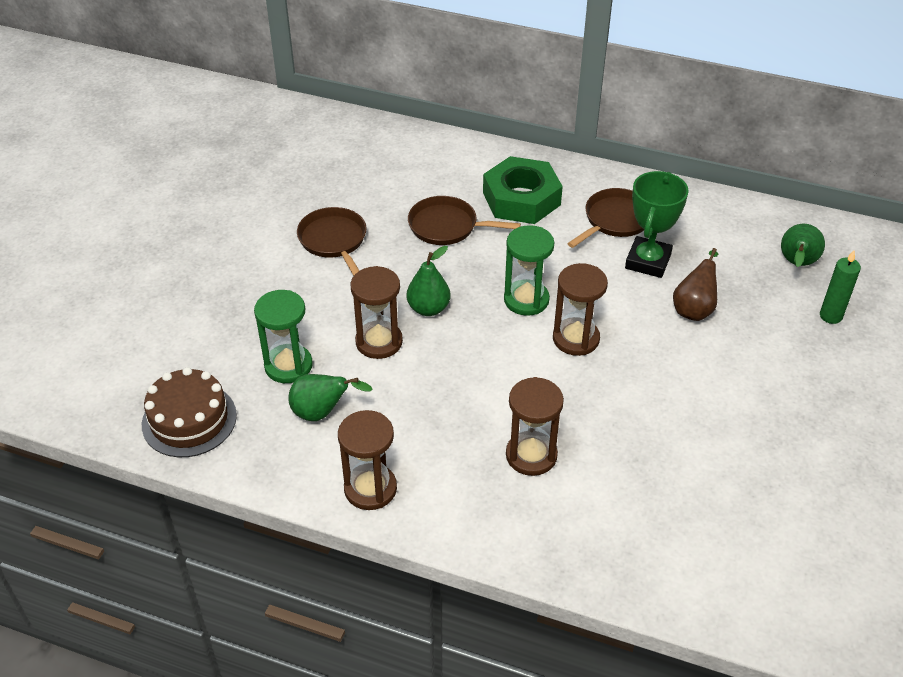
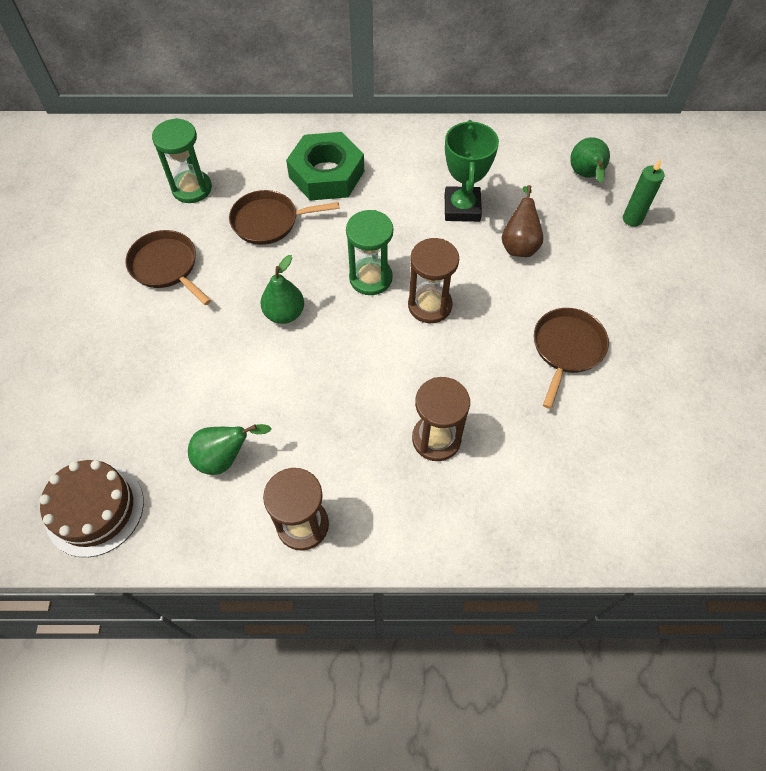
camera: 20 degrees left, 15 degrees up
(288, 366) = (173, 416): green hourglass -> green hourglass (192, 188)
(379, 342) = (251, 363): brown hourglass -> none
(615, 220) = (418, 174): brown pan -> brown pan (566, 348)

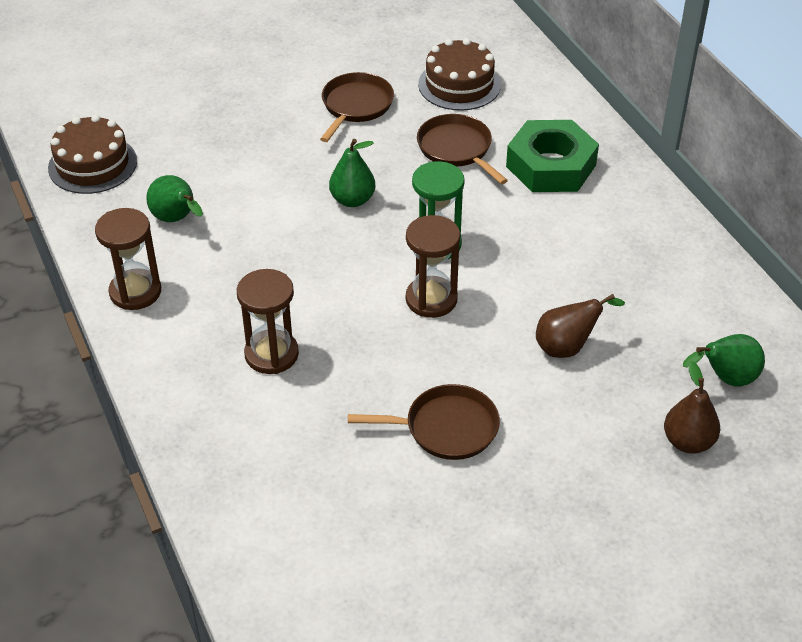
camera: 65 degrees right, 15 degrees down
(192, 188) = (459, 85): green hourglass -> brown cake
(462, 208) = (585, 284): green trophy -> none
(632, 219) = (688, 442): green candle -> brown pear

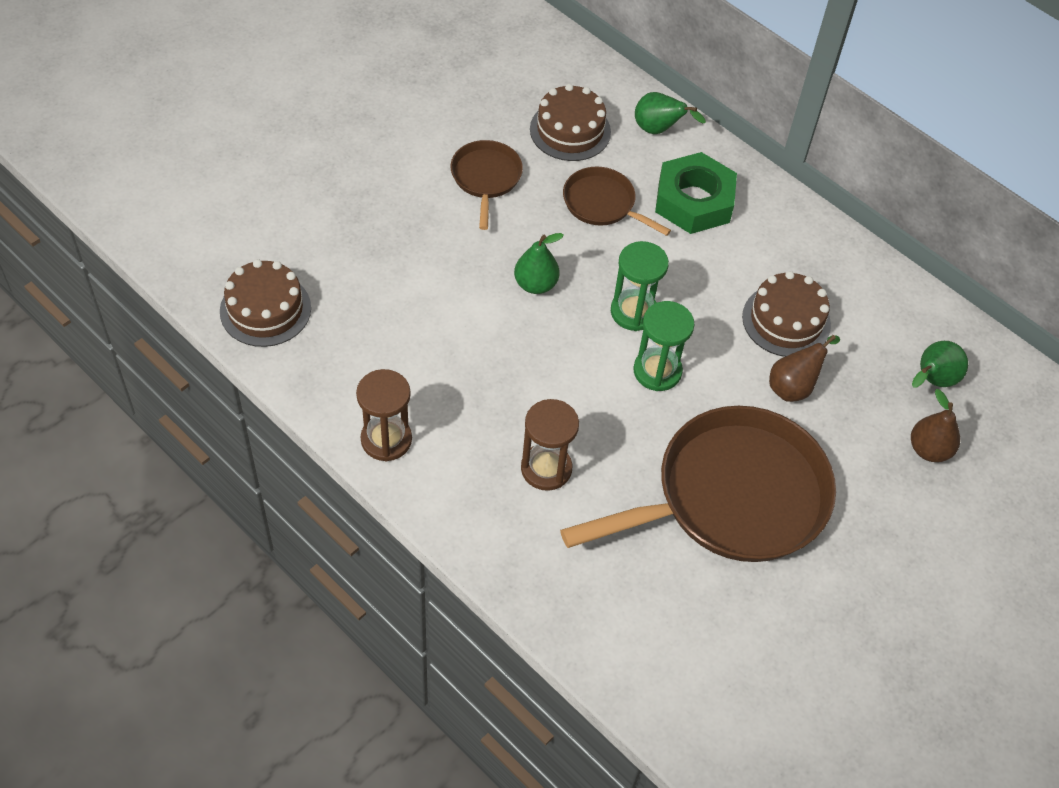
camera: 25 degrees left, 10 degrees up
(177, 219) = (382, 350): green pear -> green pear (658, 130)
(431, 299) = (657, 371): brown hourglass -> green hourglass
(446, 428) = (731, 497): brown pan -> brown pan, size x2.08
(591, 287) = (786, 320): none -> brown cake

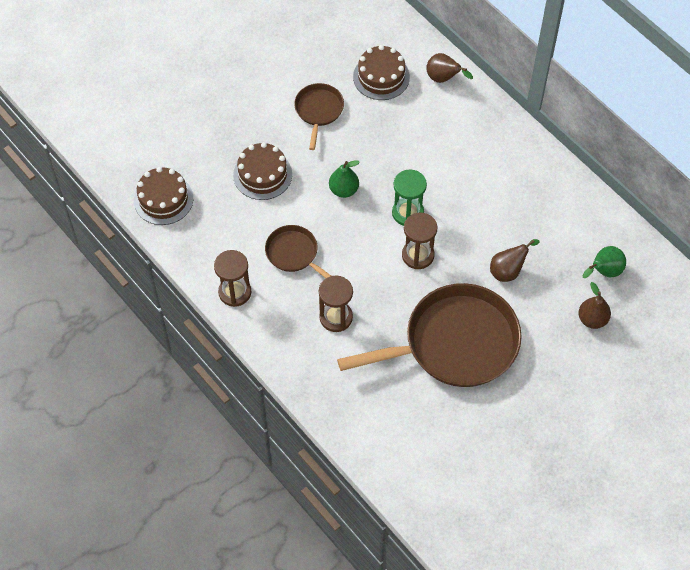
camera: 10 degrees right, 5 degrees up
(602, 204) = (396, 133): brown pan -> brown pan (294, 253)
(657, 371) = (418, 255): green hourglass -> brown hourglass
(658, 130) = (443, 78): green pear -> brown pear
(694, 201) = (460, 133): green nut -> none
(786, 320) = (511, 224): brown cake -> brown cake (262, 174)

